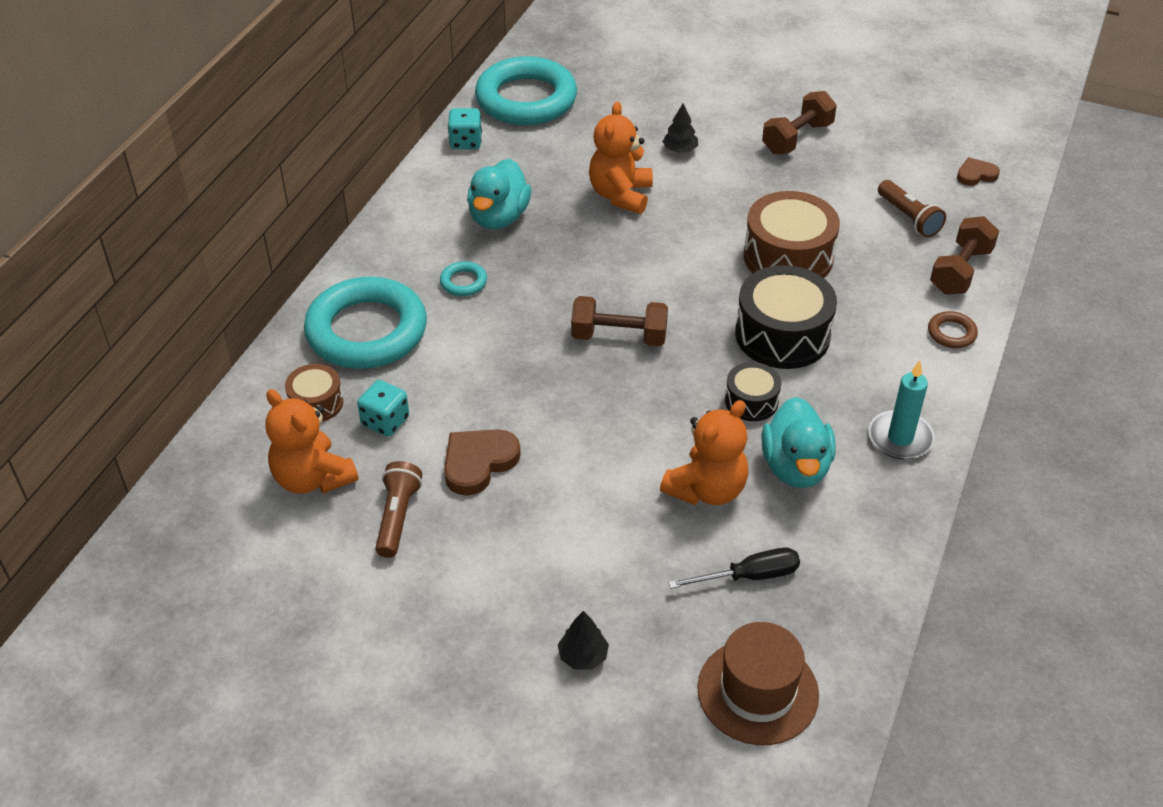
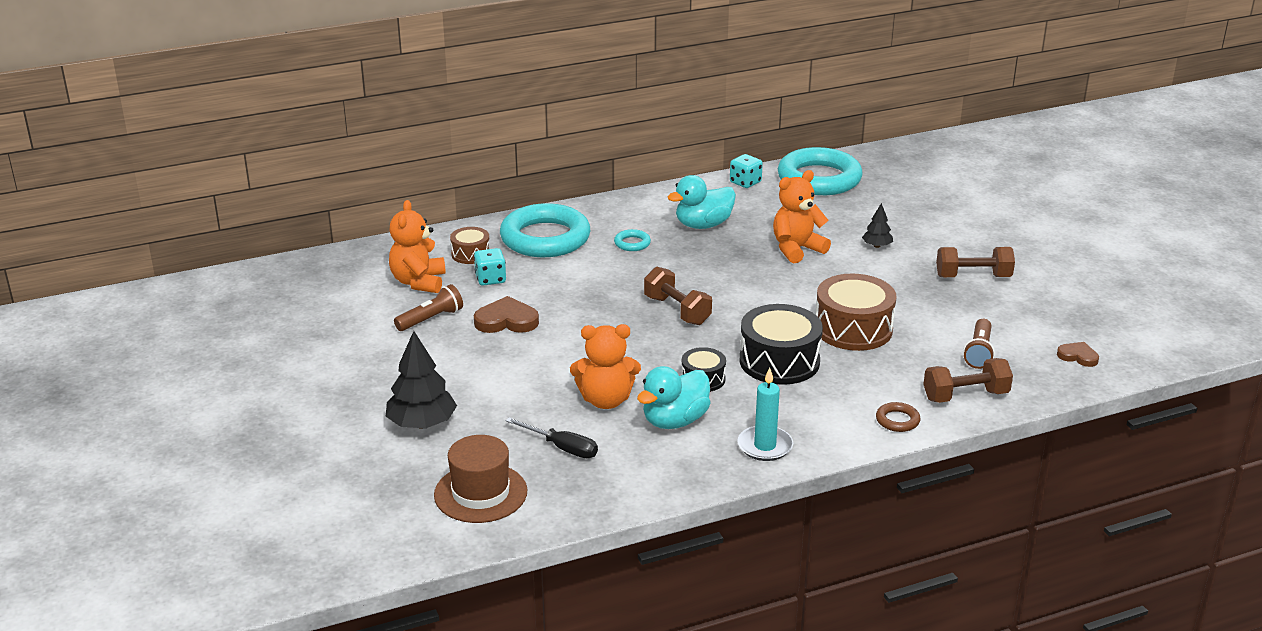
camera: 45 degrees right, 15 degrees down
(583, 656) = (422, 424): black tree -> black tree, size x1.90

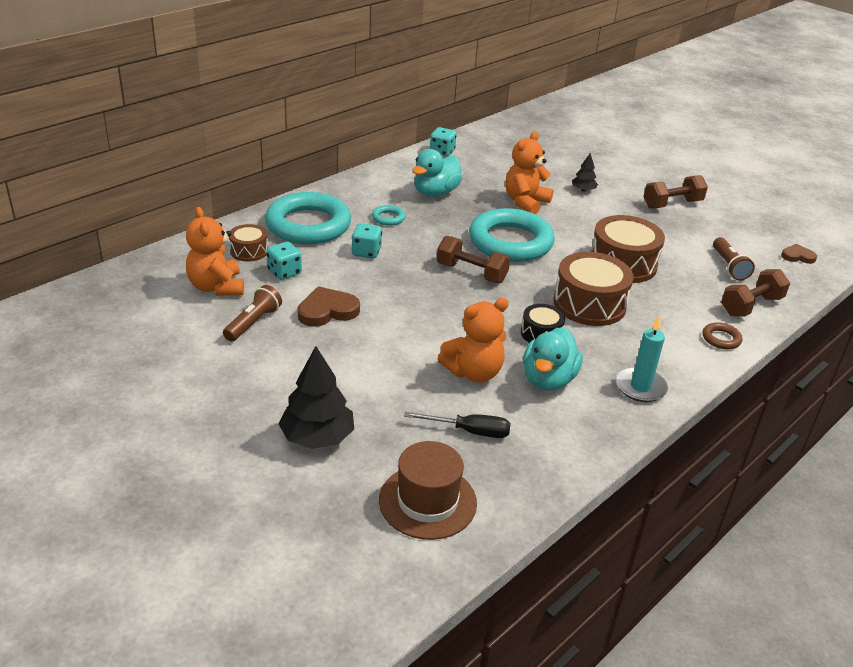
camera: 25 degrees left, 5 degrees up
(584, 273) = (366, 252): none -> turquoise dice
(779, 361) = (589, 304): black drum -> brown drum
(819, 179) = (497, 141): turquoise ring -> turquoise ring (510, 242)

